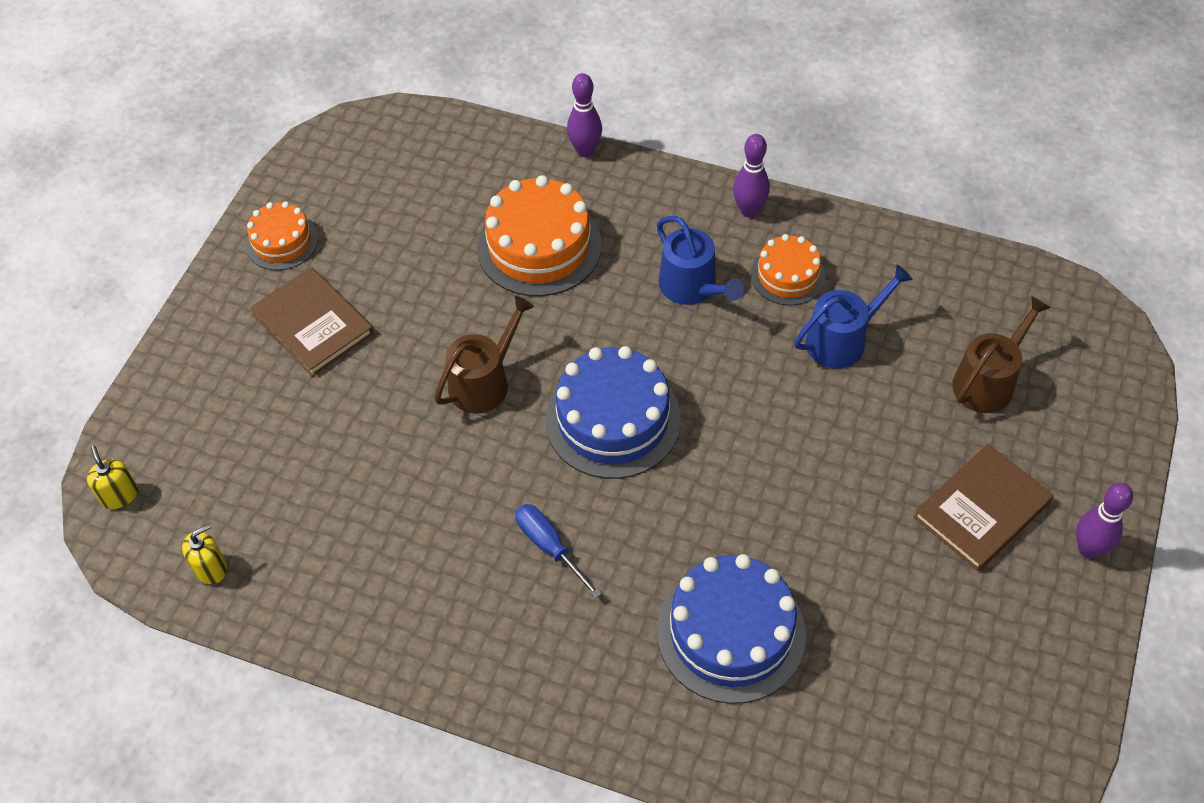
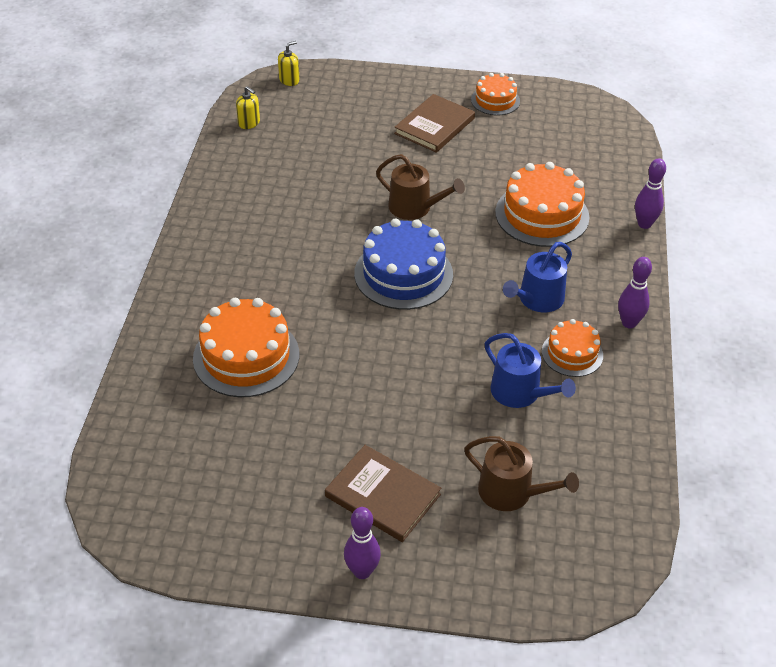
camera: 75 degrees right, 10 degrees down
(549, 546) = (294, 258): blue screwdriver -> none
(731, 632) = (246, 356): blue cake -> orange cake

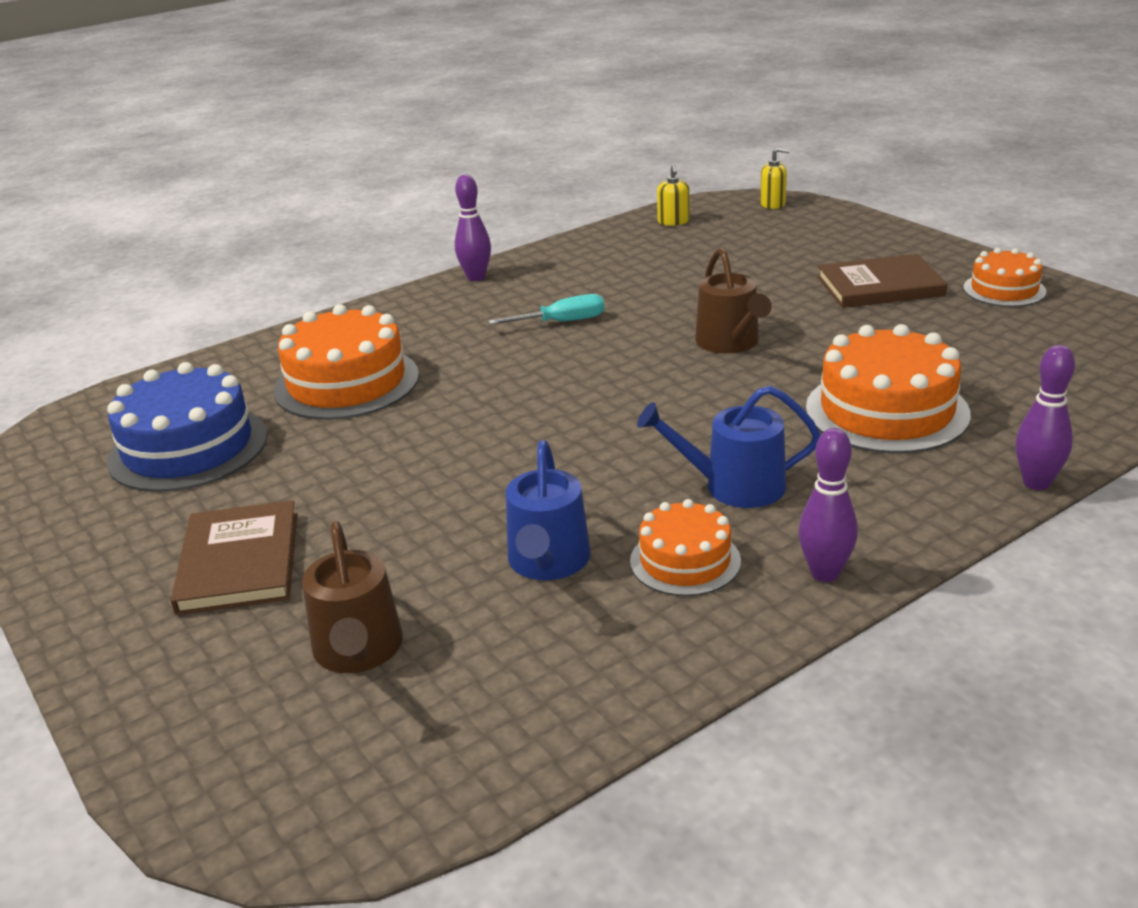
camera: 50 degrees right, 15 degrees down
(303, 240) = (563, 322): none -> turquoise screwdriver
(362, 571) = (98, 613): purple bowling pin -> purple bowling pin (476, 277)
(403, 274) = (615, 390): blue cake -> blue cake (188, 448)

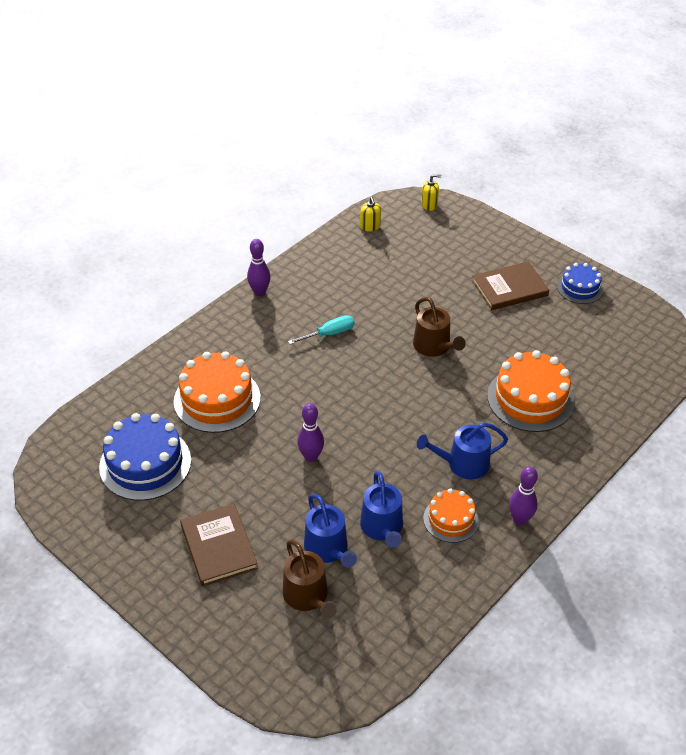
camera: 15 degrees left, 15 degrees up
(432, 584) = (328, 549): none -> blue watering can
(1004, 290) = (579, 288): orange cake -> blue cake
(1036, 483) = (611, 447): purple bowling pin -> purple bowling pin (311, 457)

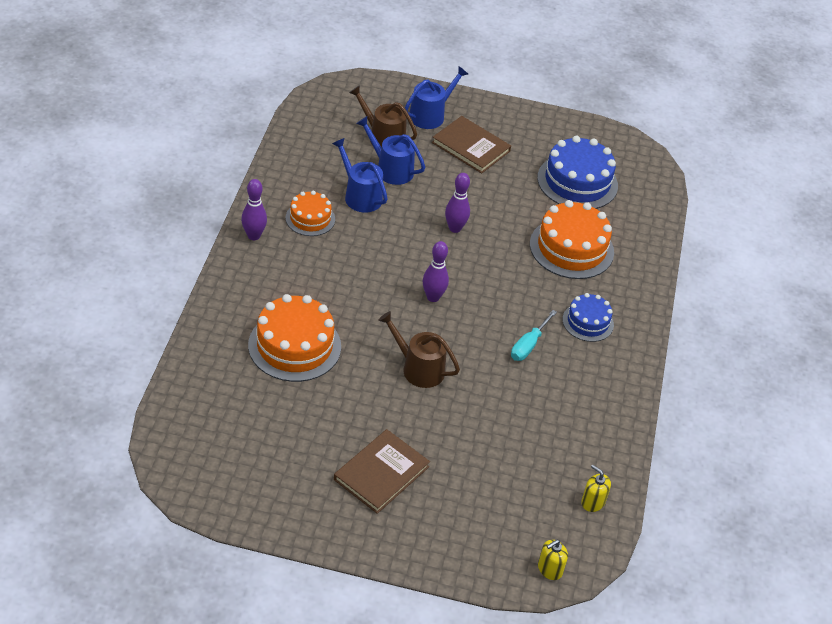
camera: 145 degrees right, 0 degrees up
(260, 292) = (633, 366): purple bowling pin -> purple bowling pin (433, 297)
(463, 464) = (324, 264): blue watering can -> blue watering can (430, 115)
(579, 288) = (301, 505): blue cake -> blue cake (588, 322)

